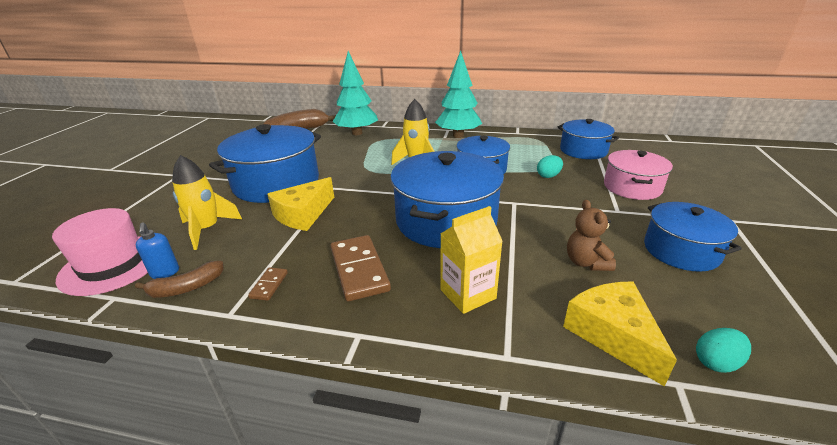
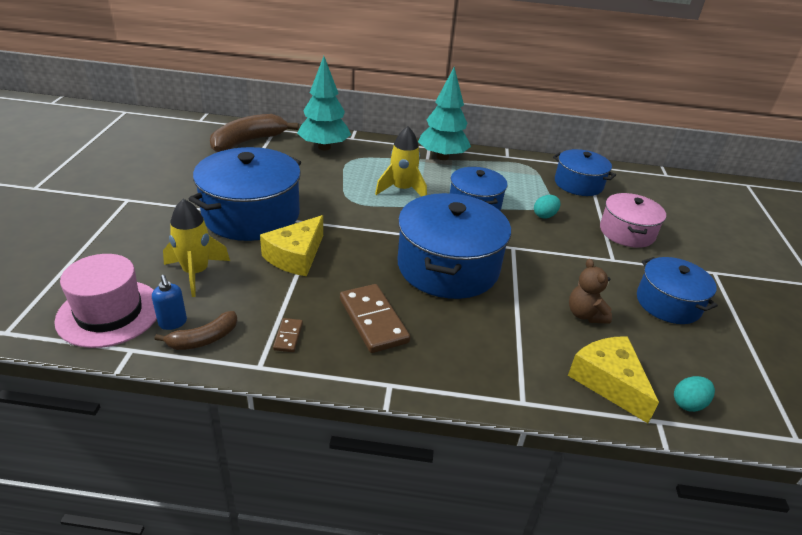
camera: 10 degrees left, 5 degrees up
(468, 294) = (481, 345): yellow carton -> none

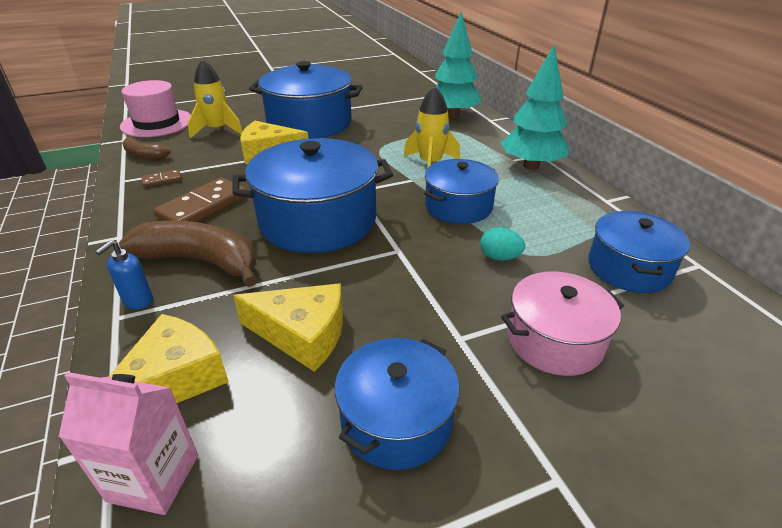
camera: 65 degrees right, 0 degrees up
(173, 323) = (157, 141): blue soap dispenser -> blue soap dispenser (138, 301)
(248, 141) = (414, 91): brown banana -> brown banana (201, 261)
(585, 314) = (302, 334): brown teddy bear -> yellow cheese
(688, 404) = (154, 478): turquoise egg -> pink carton

